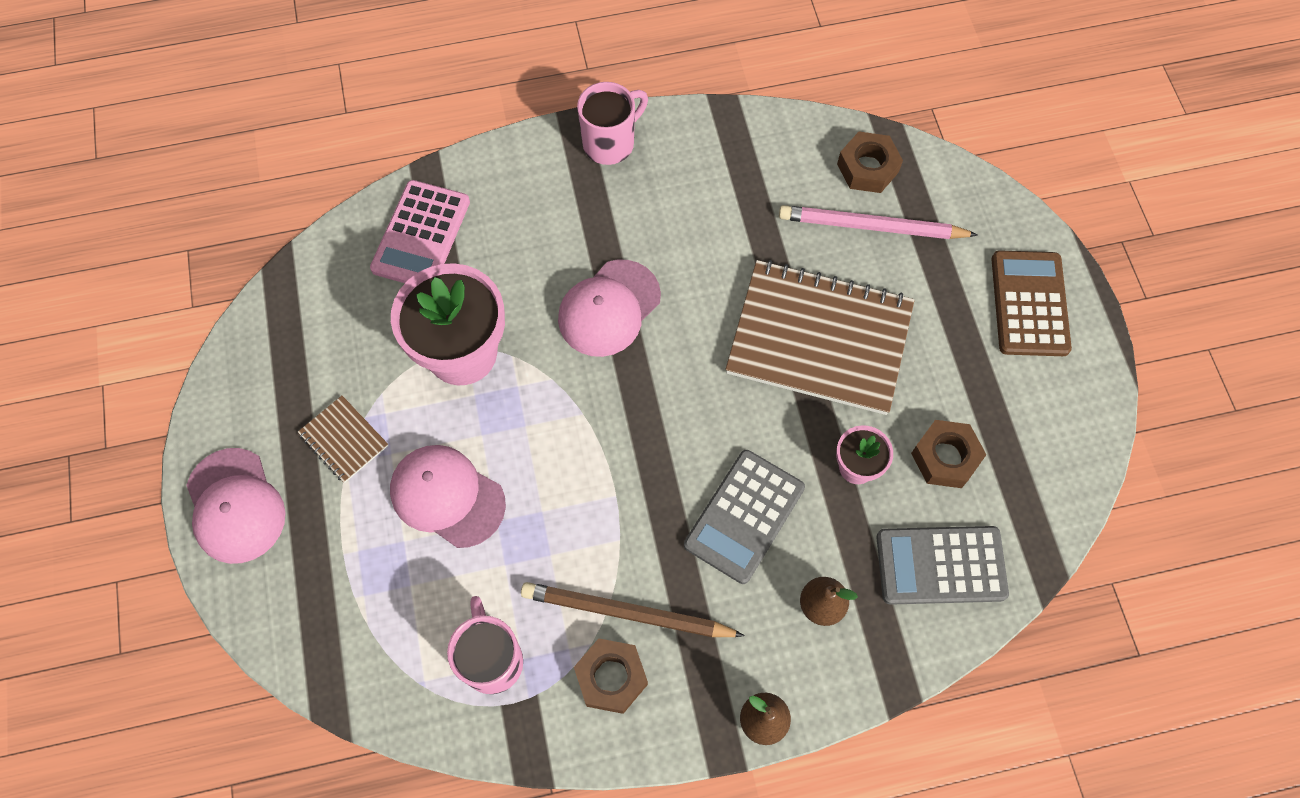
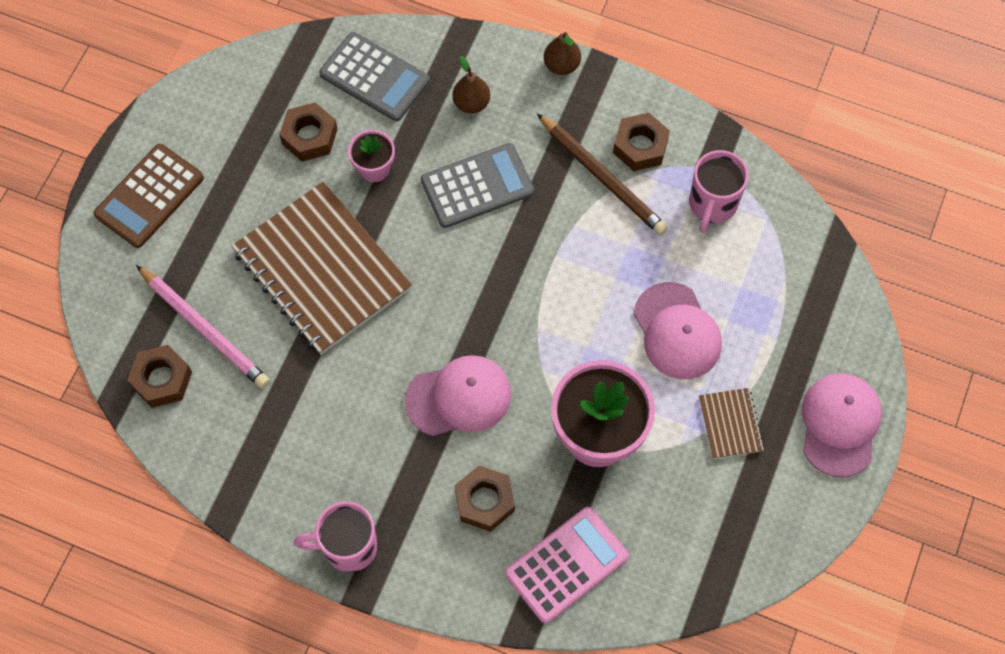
camera: 145 degrees left, 0 degrees up
(524, 241) = (484, 501): none -> brown nut

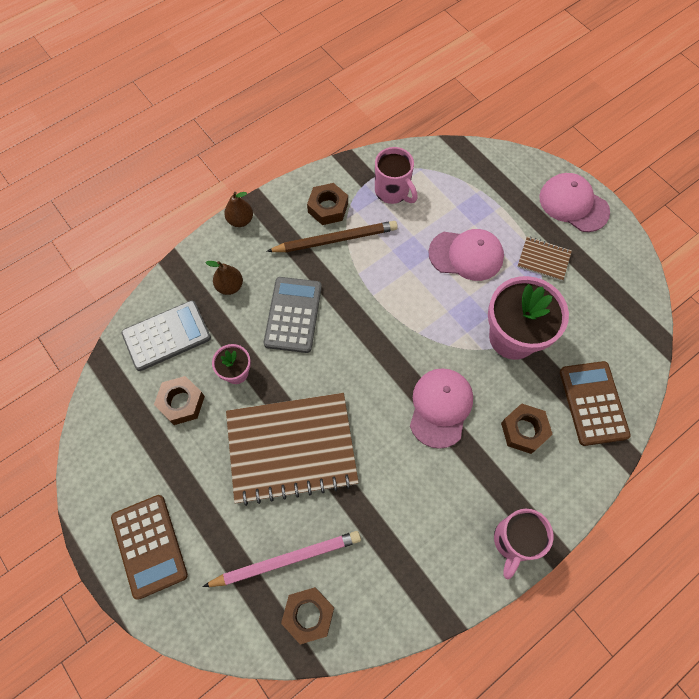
camera: 60 degrees left, 0 degrees up
(566, 565) = (593, 403): pink calculator -> brown calculator

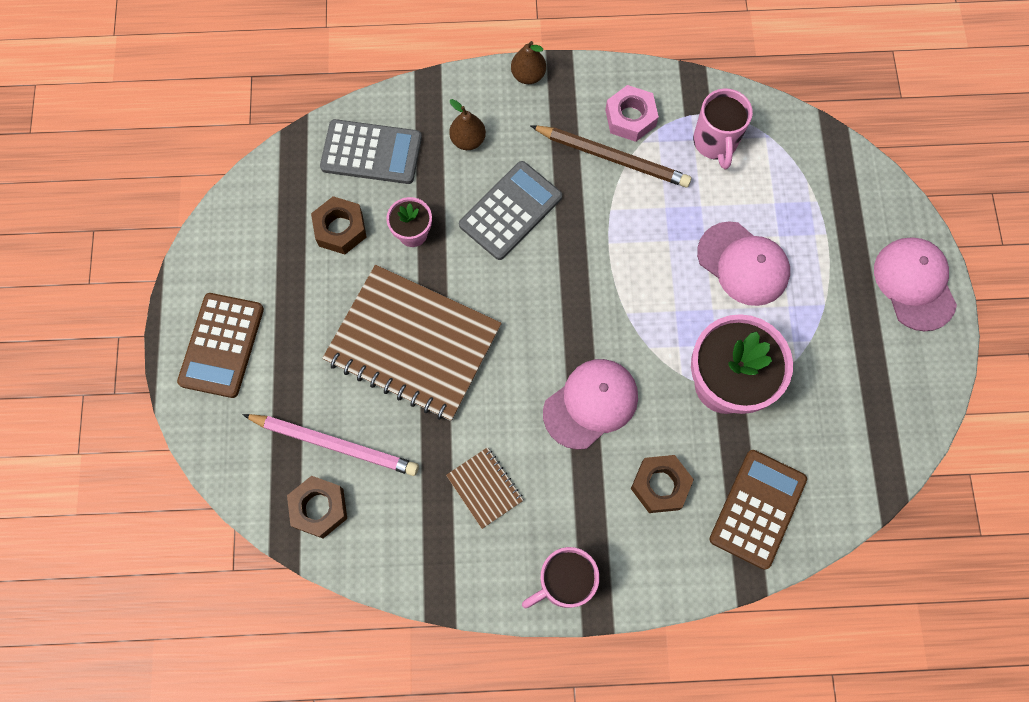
camera: 35 degrees right, 5 degrees up
(328, 208) = (630, 118): brown nut -> pink nut
(543, 259) = (827, 323): brown notebook -> brown notebook (485, 488)

